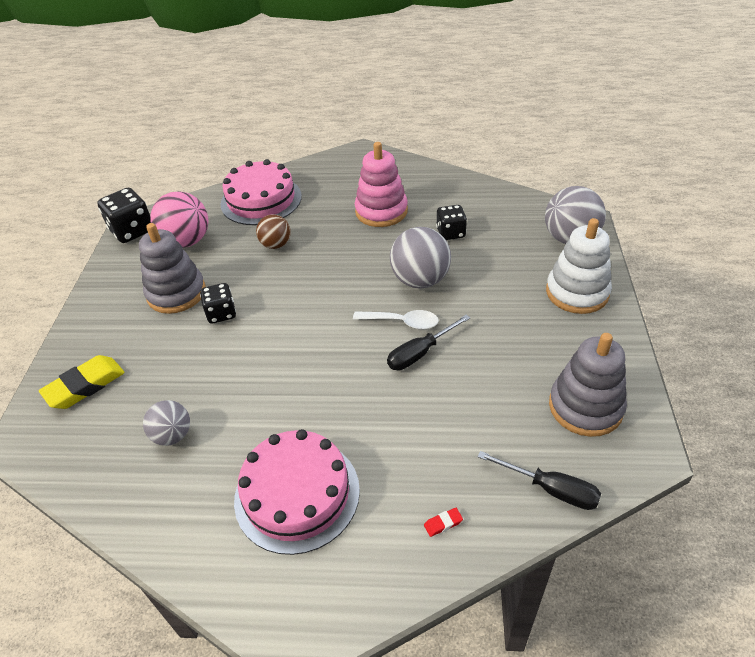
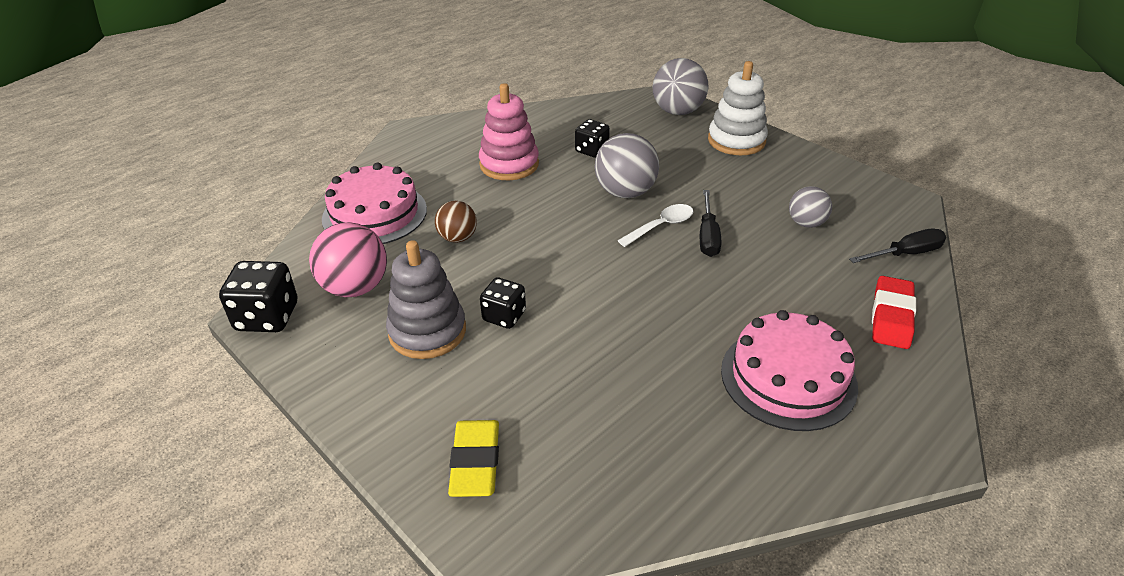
camera: 50 degrees left, 5 degrees down
(173, 435) = (631, 424): grey ball -> grey ball (806, 223)
(443, 523) = (891, 317): red eraser -> red eraser, size x2.48
(585, 407) = (848, 199): grey stacking toy -> none

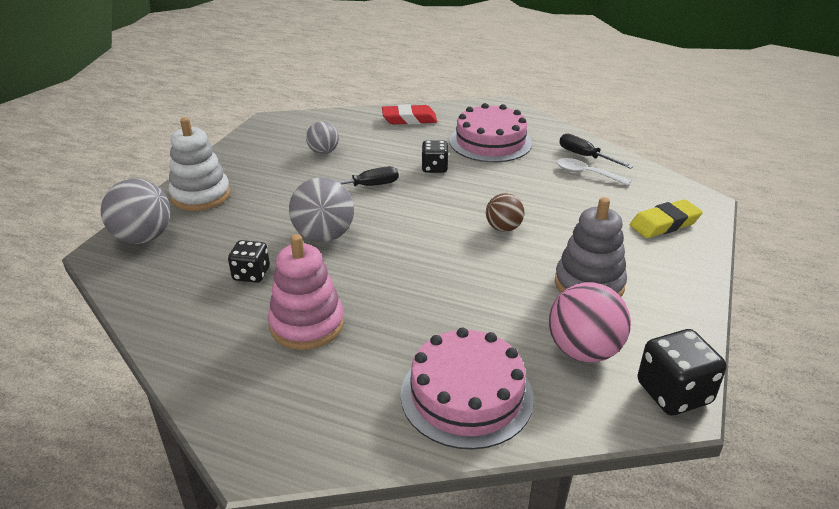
camera: 115 degrees left, 5 degrees down
(457, 238) = (462, 313): brown ball -> brown ball (503, 228)
(504, 316) = (537, 252): black dice -> black dice (434, 168)
(661, 226) = (366, 208): white spoon -> white spoon (586, 174)
(905, 254) = (339, 119): black screwdriver -> black screwdriver (585, 156)

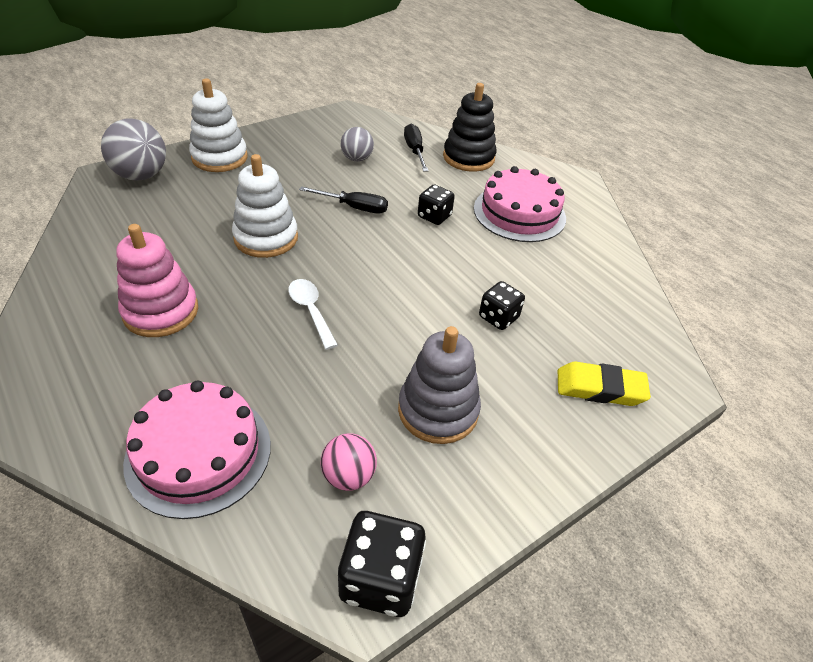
camera: 30 degrees right, 10 degrees up
(251, 274) = (175, 244): black dice -> black dice (498, 317)
(324, 236) = (266, 238): grey ball -> white stacking toy
(409, 119) = (468, 158): red eraser -> black stacking toy
(503, 228) = (425, 307): brown ball -> none
(583, 351) = (348, 476): pink ball -> pink ball, size x0.61
(585, 156) = (601, 271): black screwdriver -> black screwdriver (414, 151)
(586, 174) = (579, 291): white spoon -> white spoon (311, 311)

